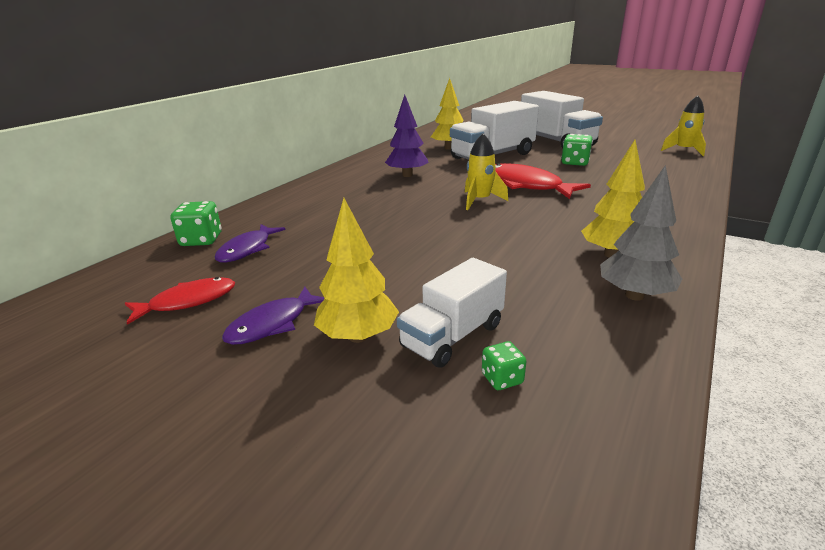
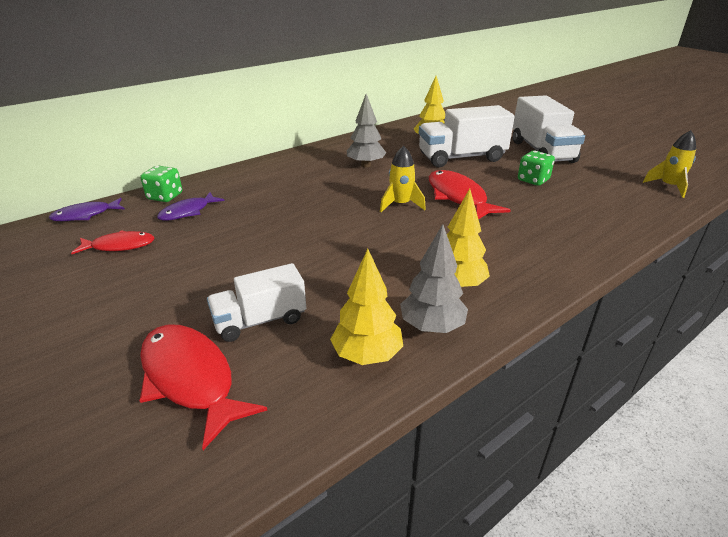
camera: 20 degrees right, 5 degrees up
(272, 324) = (155, 277): purple fish -> purple fish (85, 215)
(358, 336) = (199, 302): yellow tree -> yellow tree (367, 355)
(407, 175) = (365, 165): purple tree -> grey tree
(437, 423) = (190, 379): none -> red fish
(502, 379) = (261, 362): green dice -> none

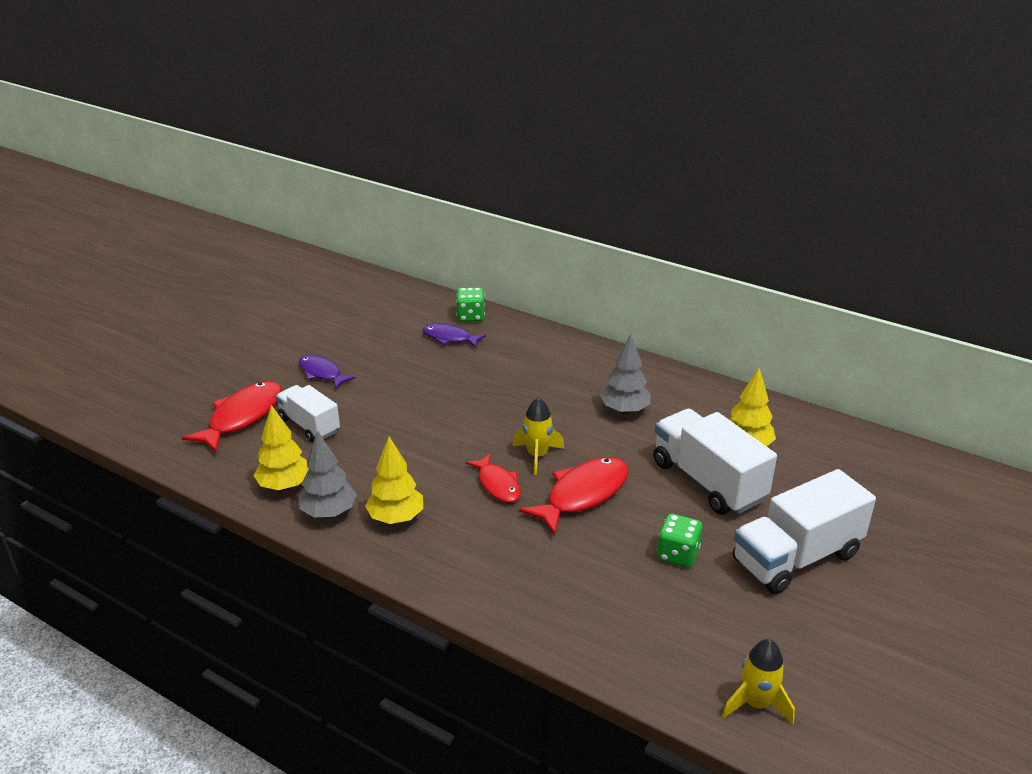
camera: 70 degrees right, 0 degrees up
(85, 215) = (418, 295): purple fish -> purple fish (322, 373)
(119, 246) = (380, 329): red fish -> red fish (497, 485)

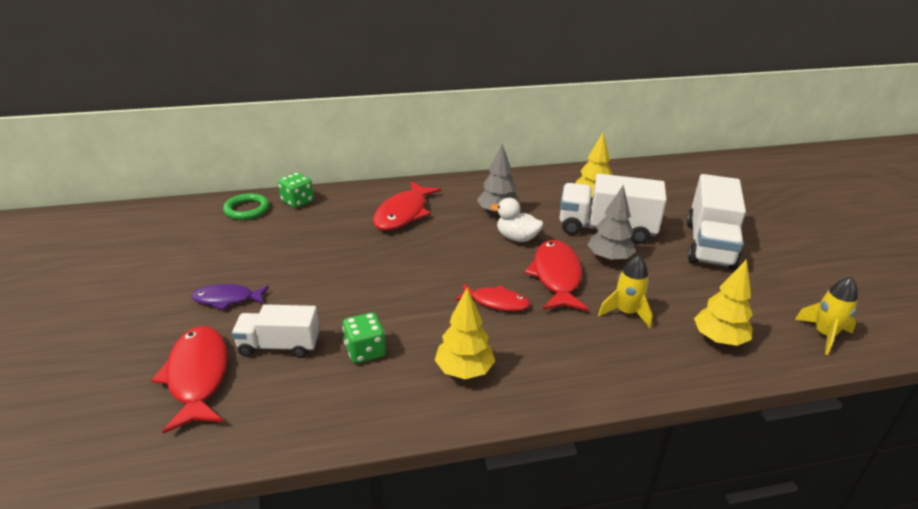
camera: 45 degrees left, 0 degrees up
(285, 485) = (332, 407): yellow tree -> yellow tree (719, 339)
(329, 512) = (405, 402): grey tree -> grey tree (609, 258)
(425, 306) = (247, 209): none -> green ring
(449, 338) = (303, 222): purple fish -> none
(537, 455) = (490, 268): yellow rocket -> yellow rocket (626, 312)
(539, 369) = (403, 213): none -> red fish
(603, 442) = (517, 238): none -> white duck
(677, 554) = (659, 279): green dice -> green dice (365, 351)

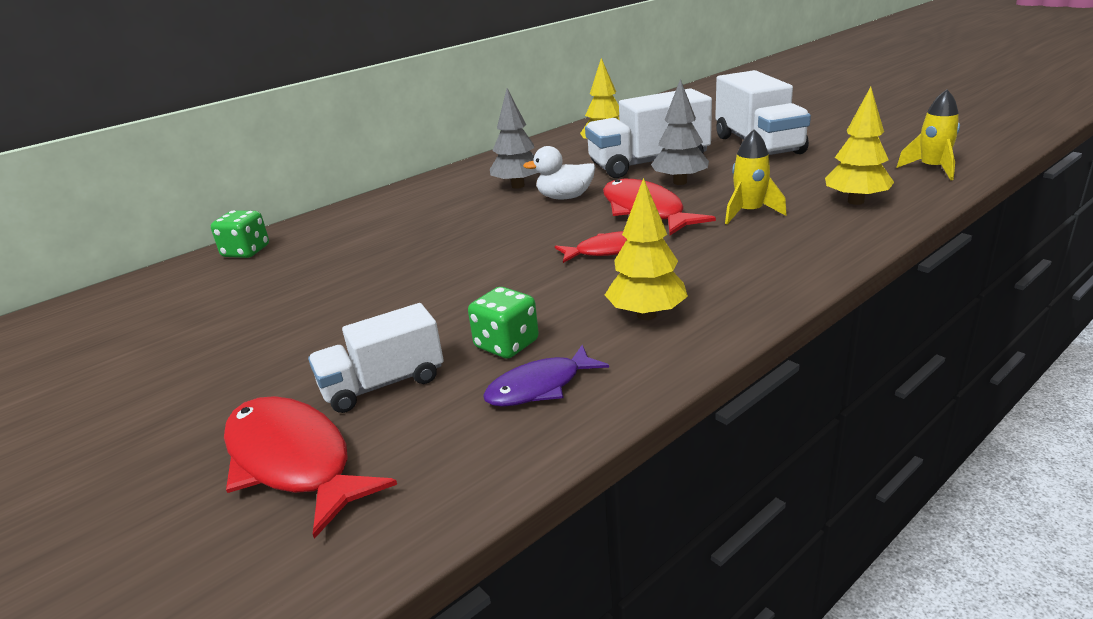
camera: 25 degrees left, 5 degrees down
(227, 299) = (247, 370): purple fish -> purple fish (539, 387)
(247, 209) = (176, 281): green ring -> none
(403, 213) = (405, 219): red fish -> none

